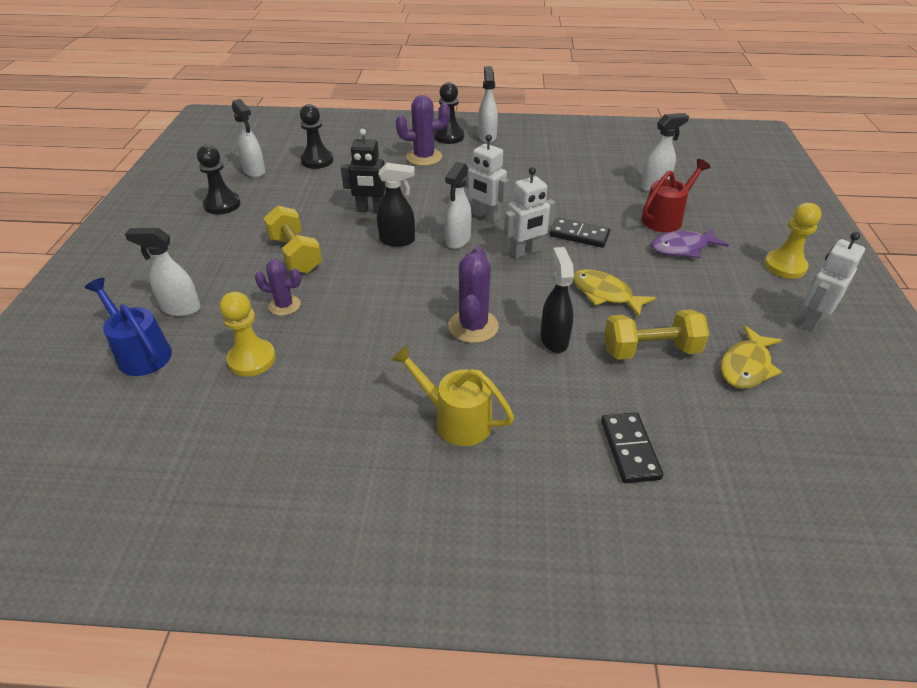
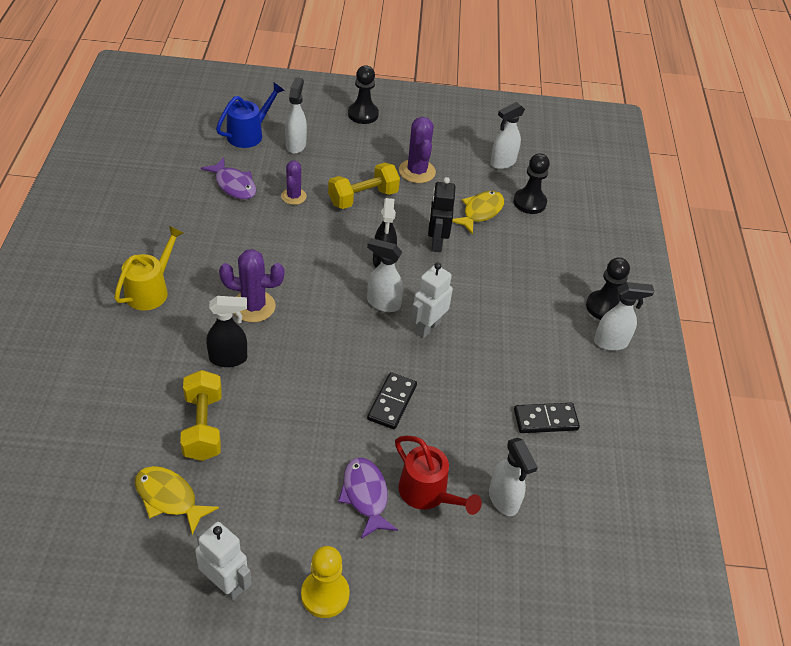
camera: 85 degrees right, 5 degrees up
(222, 205) = (441, 149): black pawn -> black pawn (363, 114)
(252, 359) = (234, 185): yellow pawn -> purple fish
(424, 157) = (549, 283): purple cactus -> purple cactus (417, 171)
(525, 252) = (362, 353): white robot -> none
(605, 294) = (288, 407): yellow fish -> yellow fish (480, 212)
(629, 449) = (96, 388): black domino -> black domino (545, 420)

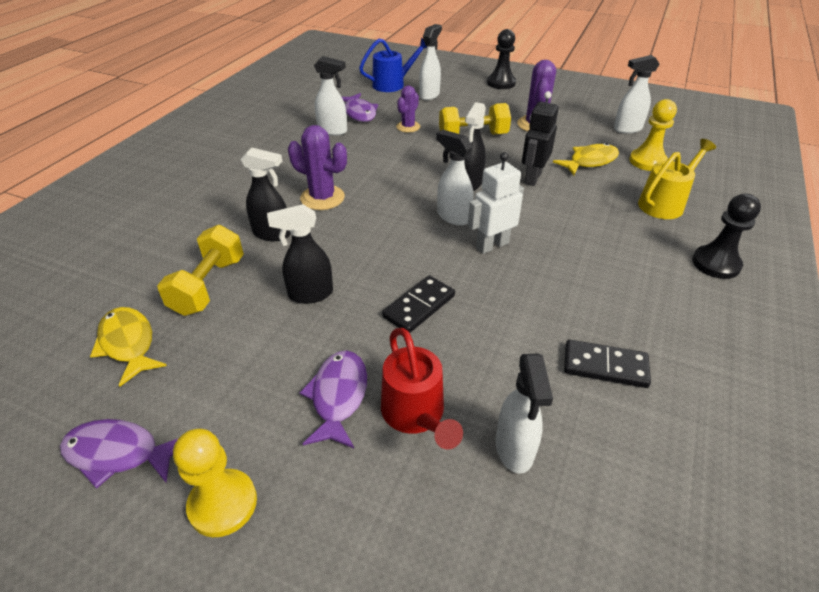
camera: 25 degrees right, 5 degrees down
(151, 290) = (240, 171): yellow watering can -> yellow watering can (665, 203)
(225, 584) = (118, 453): white robot -> purple fish
(297, 413) = (310, 294): none -> black spray bottle
(529, 202) = (647, 161): black pawn -> yellow pawn
(611, 342) = (718, 301): white spray bottle -> white spray bottle (333, 131)

